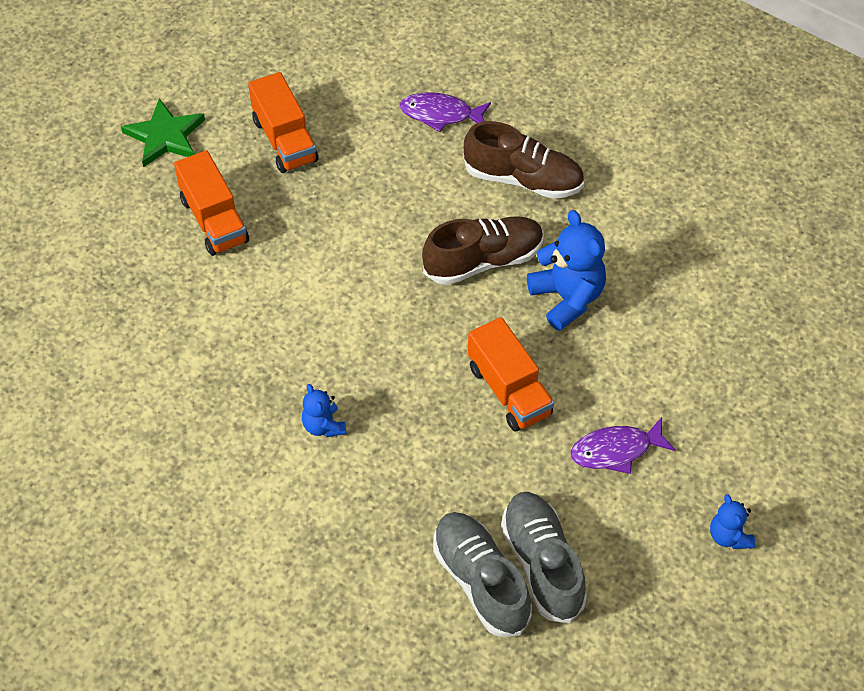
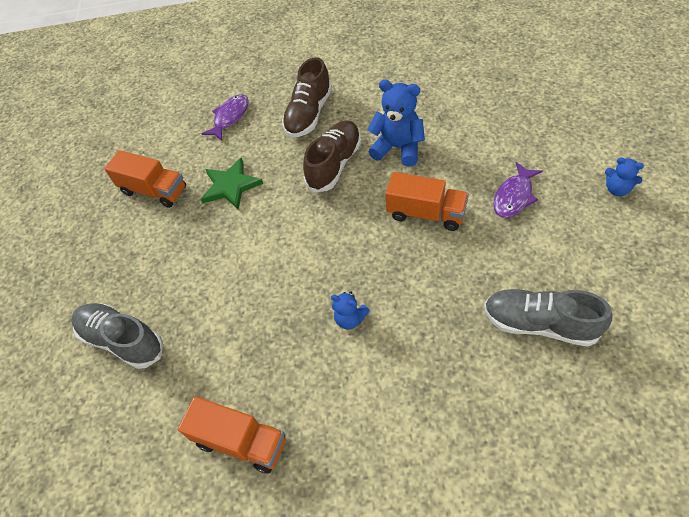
camera: 35 degrees left, 0 degrees up
(165, 136) = (74, 242): green star -> green star (231, 186)
(214, 220) = (155, 262): orange truck -> orange truck (241, 441)
(440, 114) = (230, 117): purple fish -> purple fish turned 150 degrees clockwise
(523, 179) = (309, 114): brown shoe -> brown shoe turned 135 degrees clockwise
(542, 564) = (556, 284): grey shoe -> grey shoe (122, 340)

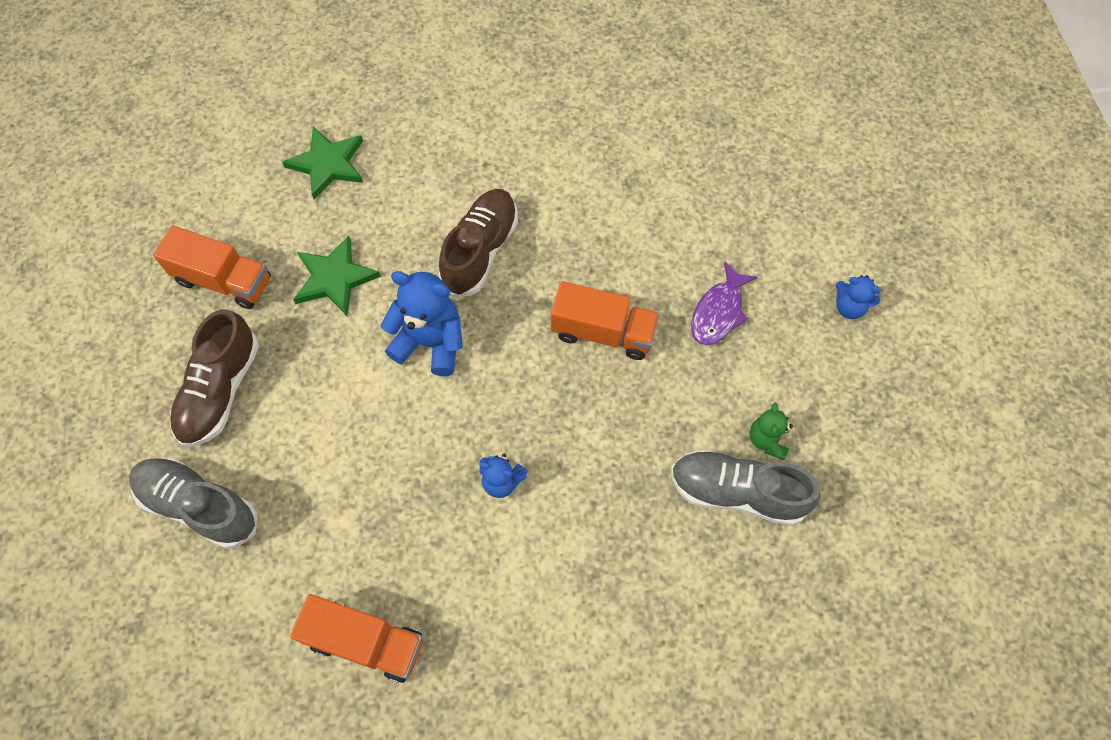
camera: 10 degrees left, 10 degrees up
(230, 117) = (328, 164): purple fish -> green star
(309, 114) = (443, 166): brown shoe -> brown shoe (220, 390)
(398, 148) = (568, 229): blue teddy bear -> blue teddy bear (430, 342)
(560, 284) = (767, 440): none -> green teddy bear

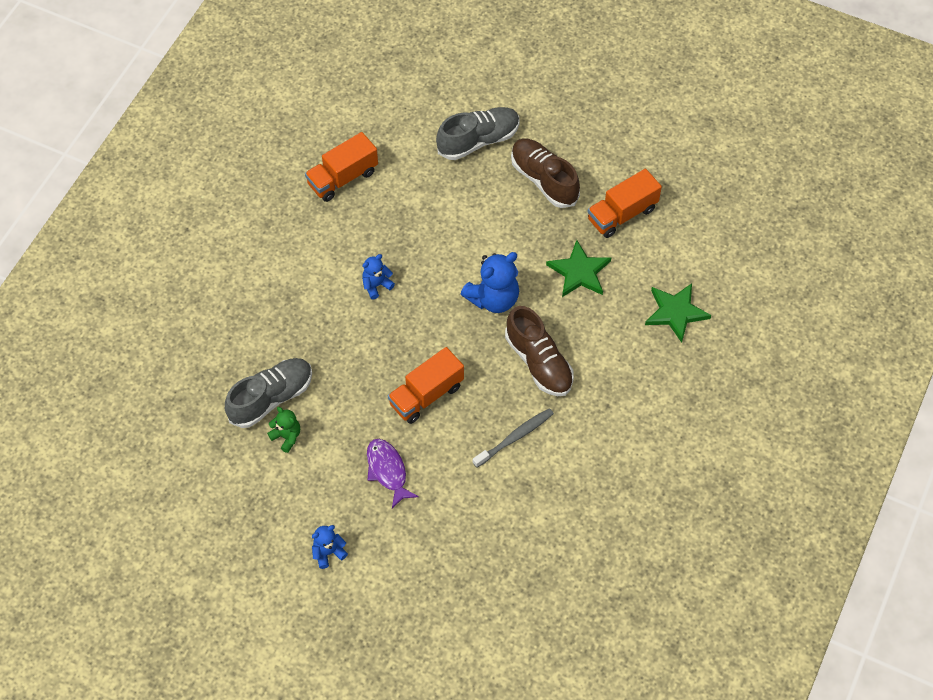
camera: 125 degrees right, 5 degrees down
(586, 221) = (514, 437): none -> grey toothbrush

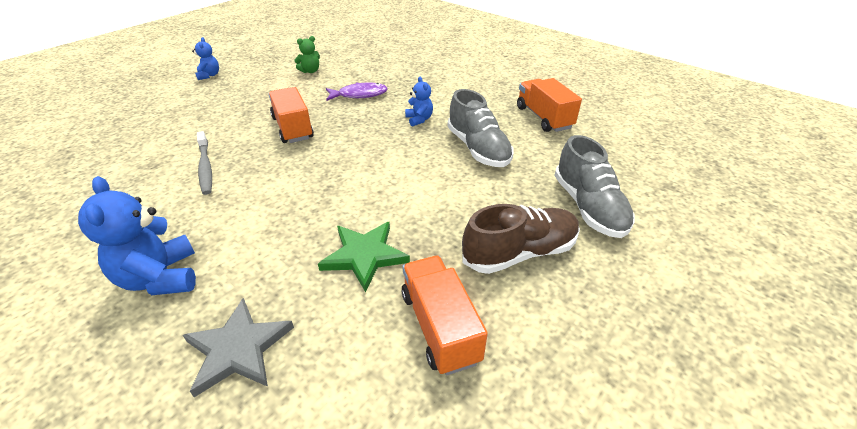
camera: 105 degrees right, 20 degrees down
(271, 398) = (345, 69): grey shoe -> grey shoe (478, 149)
(387, 471) = (244, 103): purple fish -> purple fish (359, 95)
(493, 298) = (367, 181): blue teddy bear -> blue teddy bear (160, 277)
(539, 362) = (270, 198): brown shoe -> none
(675, 312) = (238, 349): green star -> grey star

